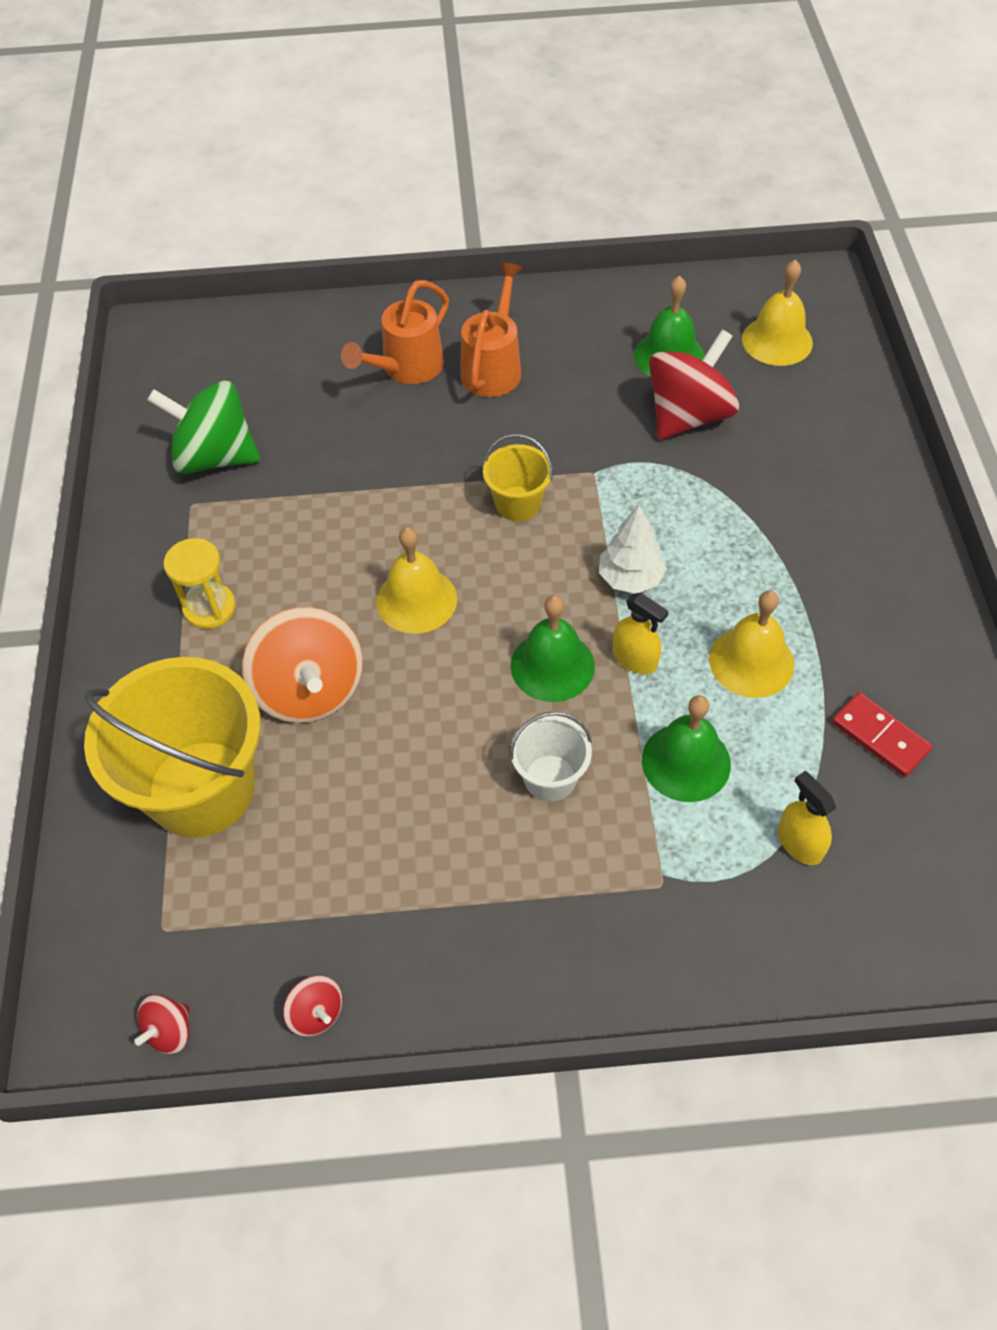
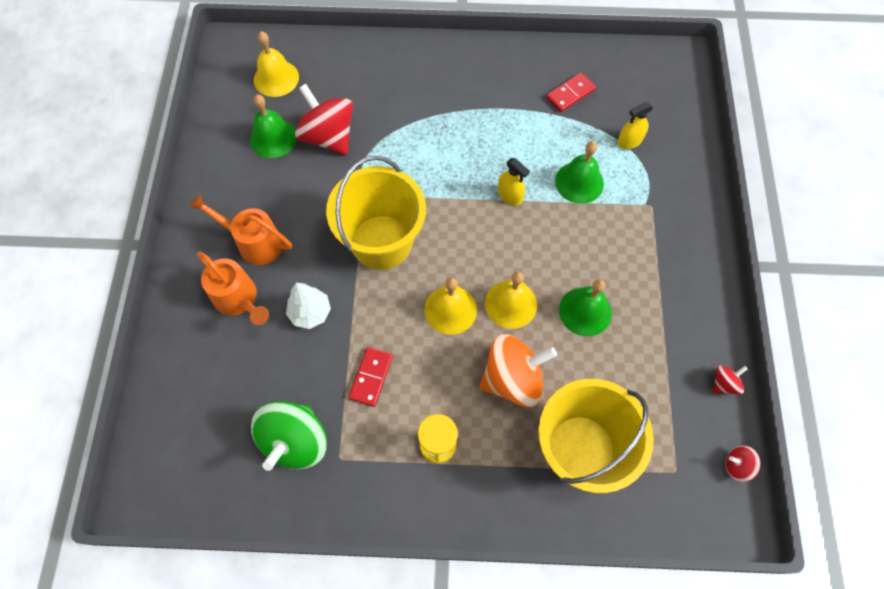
camera: 85 degrees left, 10 degrees up
(170, 1031) = (737, 466): red spinning top -> red spinning top turned 150 degrees clockwise
(304, 521) = (371, 377): none -> red domino
(518, 503) = (381, 242): yellow bucket -> yellow bucket, size x2.06
(550, 778) = (585, 249): white bucket -> none
(552, 666) = (509, 238): green bell -> green bell (585, 311)
(630, 578) = (452, 188): white tree -> white tree (310, 312)
(635, 659) = (510, 195): yellow spray bottle -> yellow spray bottle turned 90 degrees clockwise
(751, 661) = (518, 140): yellow bell -> yellow bell (511, 304)

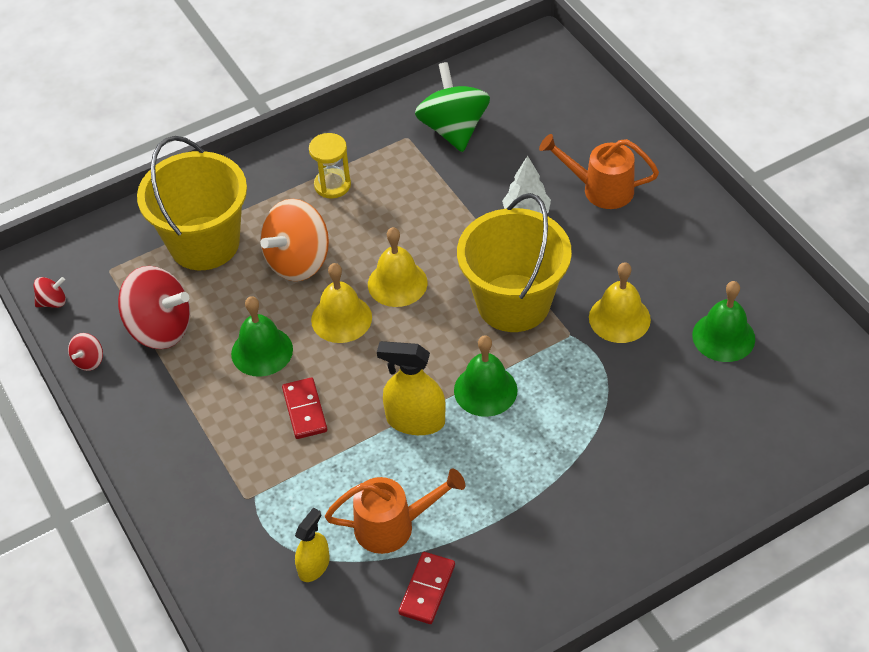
camera: 150 degrees right, 15 degrees down
(254, 242) = (636, 237): orange watering can -> orange watering can (393, 526)
(276, 78) = (793, 401): yellow bell -> yellow bell (619, 318)
(328, 136) = (667, 371): red spinning top -> red spinning top (160, 328)
(371, 377) = (428, 198): red domino -> red domino (304, 410)
(510, 195) = (415, 420): yellow spray bottle -> yellow spray bottle, size x1.57
(579, 182) = (346, 479): green bell -> green bell (485, 390)

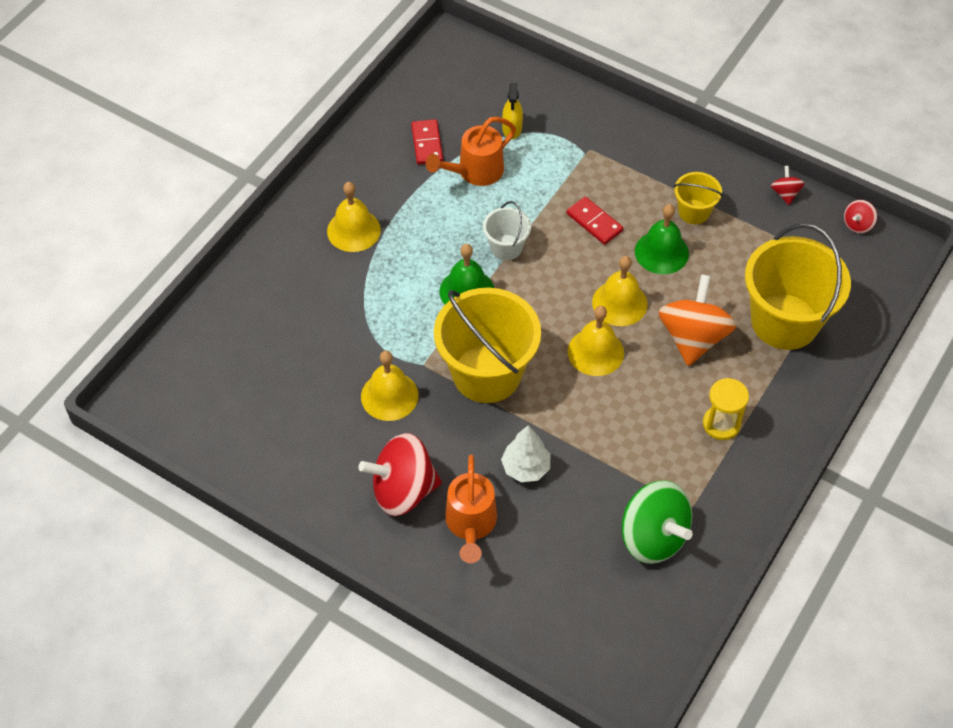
camera: 150 degrees right, 5 degrees up
(160, 328) = (755, 238): red spinning top -> red spinning top (403, 490)
(195, 379) = (694, 212): none -> yellow bucket
(415, 420) = (506, 247): yellow spray bottle -> white bucket
(572, 510) = (353, 230): none -> yellow bell
(600, 189) = (471, 525): orange watering can -> orange watering can turned 105 degrees clockwise
(723, 337) = (293, 414): green bell -> none

